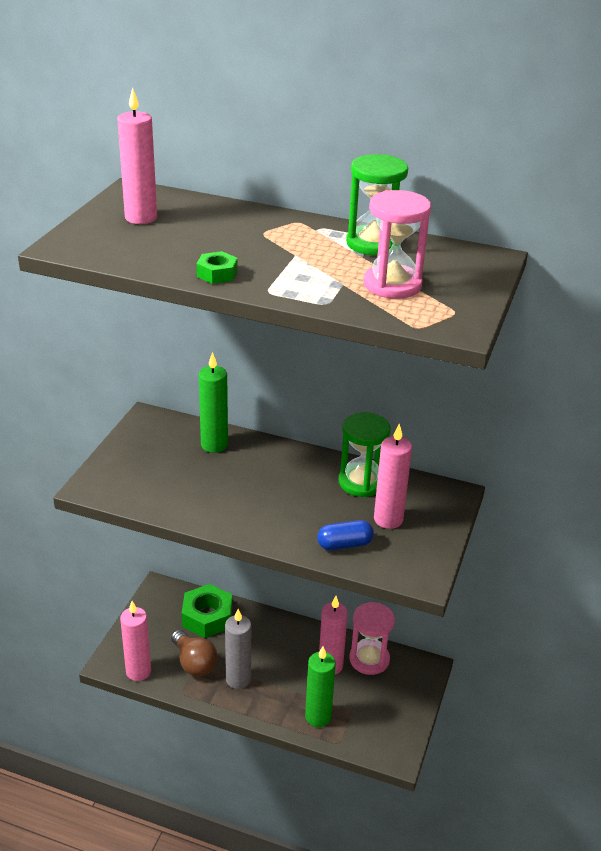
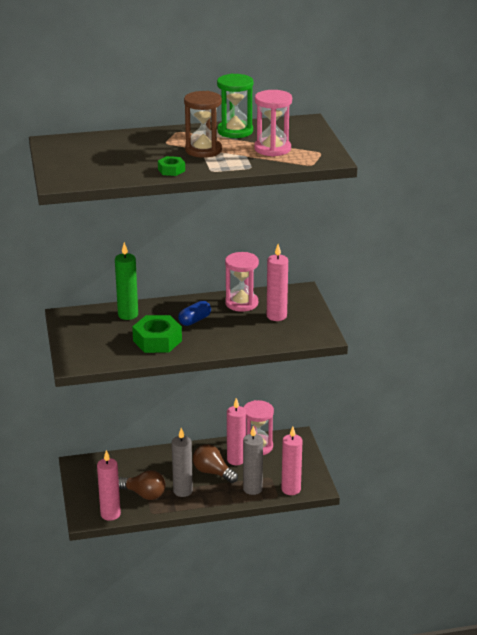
camera: 30 degrees left, 5 degrees down
(141, 218) = (81, 154): pink candle -> pink candle (291, 489)
(207, 617) = (128, 466): green nut -> green nut (157, 341)
(291, 670) = (213, 472): none -> brown light bulb
(296, 258) = (203, 150): none -> brown hourglass
(318, 717) = (252, 489): green candle -> grey candle
(344, 544) = (264, 337): blue capsule -> blue capsule (195, 320)
(361, 482) = (241, 303): green hourglass -> pink hourglass

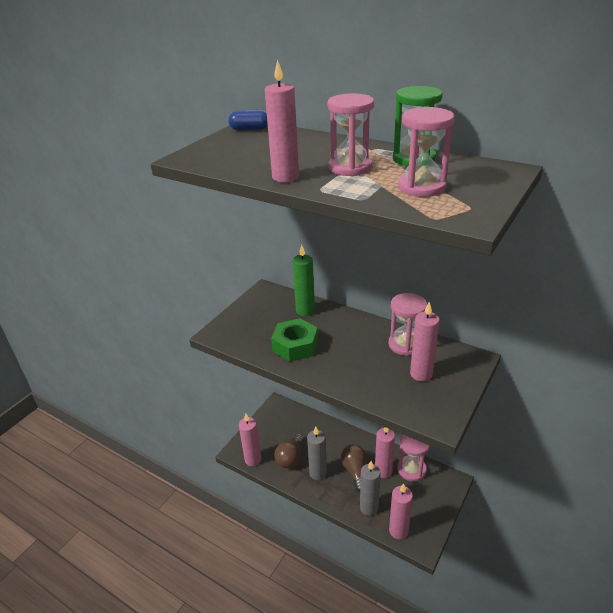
camera: 45 degrees right, 5 degrees up
(144, 494) = (290, 458): brown light bulb -> brown light bulb turned 45 degrees clockwise
(171, 170) = (285, 177): green nut -> pink candle
(195, 320) = (347, 341): blue capsule -> blue capsule (250, 129)
(203, 150) = (350, 167): brown hourglass -> pink hourglass

